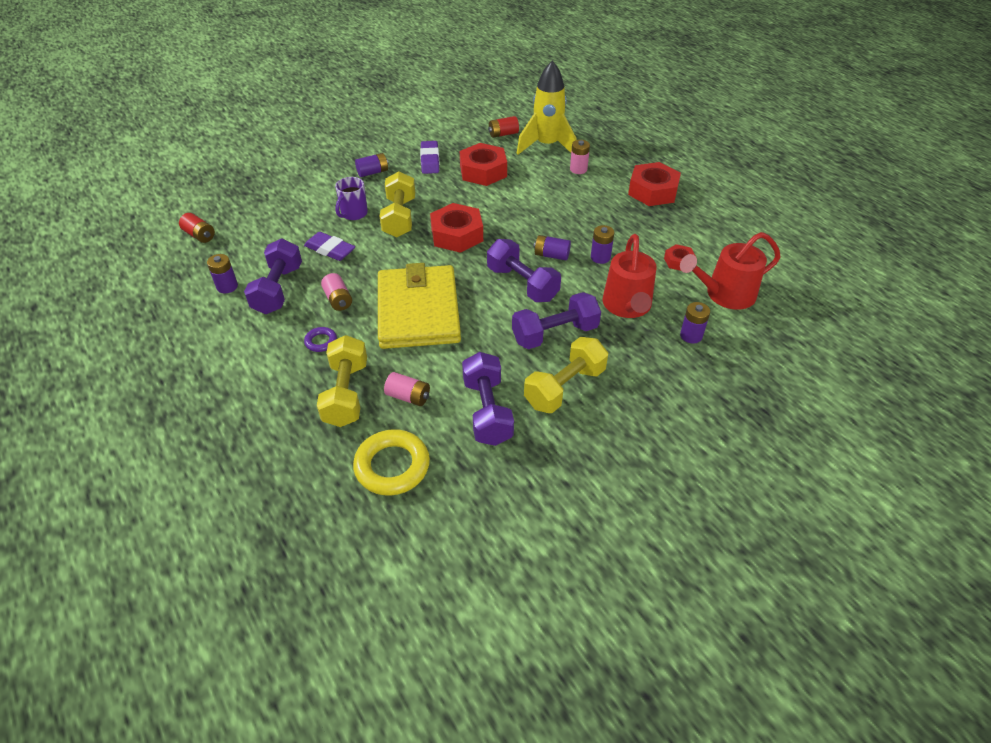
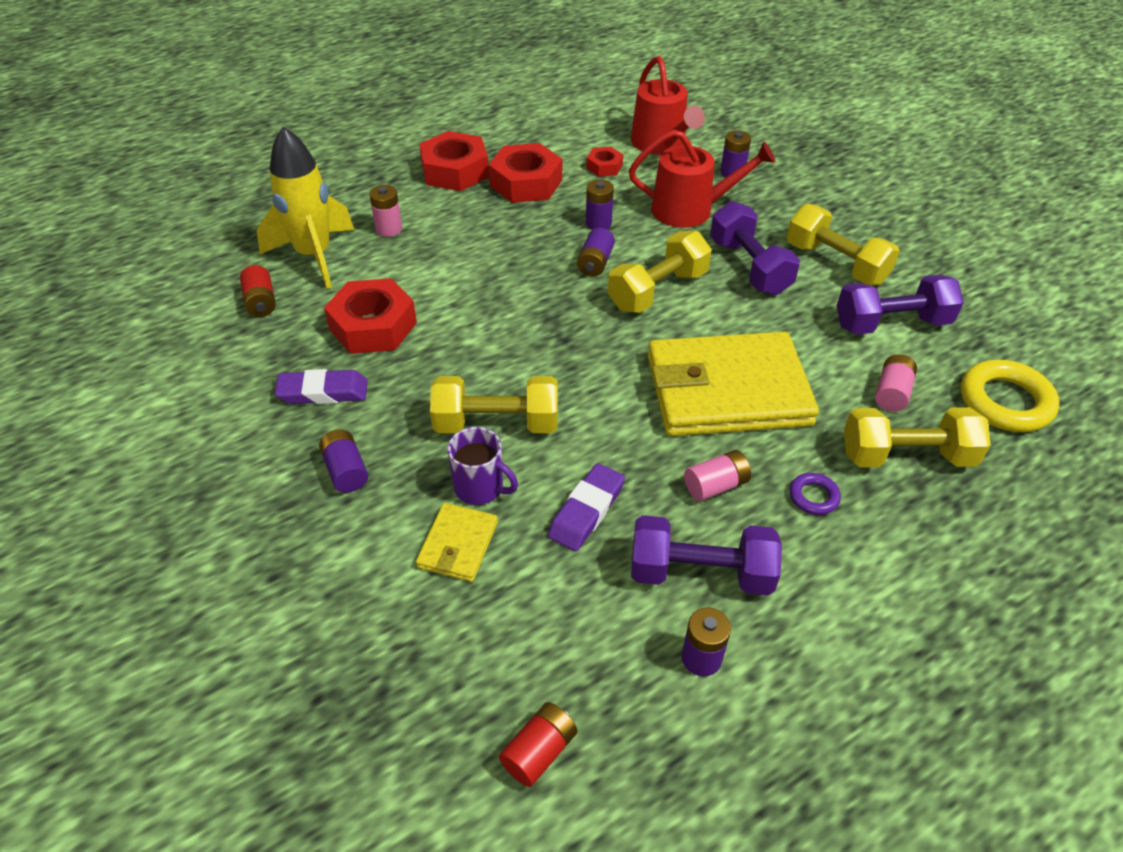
camera: 90 degrees left, 0 degrees up
(318, 208) = (458, 545): none -> yellow wallet
(457, 235) = (547, 354): red nut -> red nut (526, 183)
(522, 284) = (657, 290): purple dumbbell -> yellow dumbbell

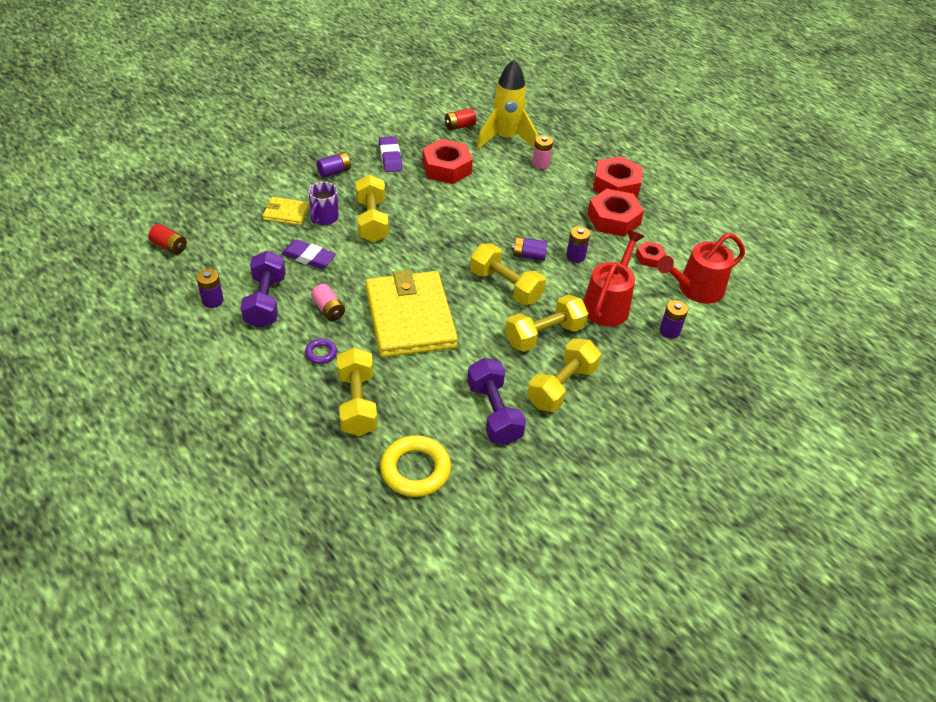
camera: 80 degrees right, 0 degrees up
(690, 210) = (608, 304): red watering can -> red watering can turned 150 degrees counterclockwise
(749, 267) = (544, 335): purple dumbbell -> yellow dumbbell
(891, 393) = (417, 403): pink battery -> none

